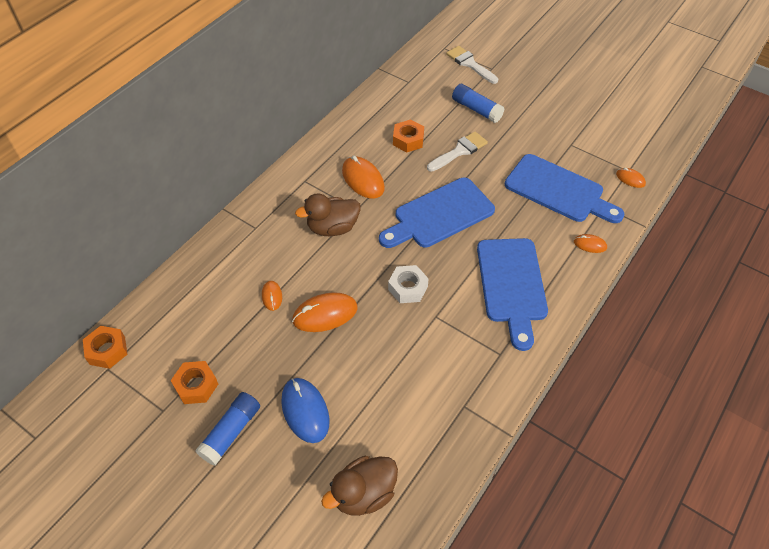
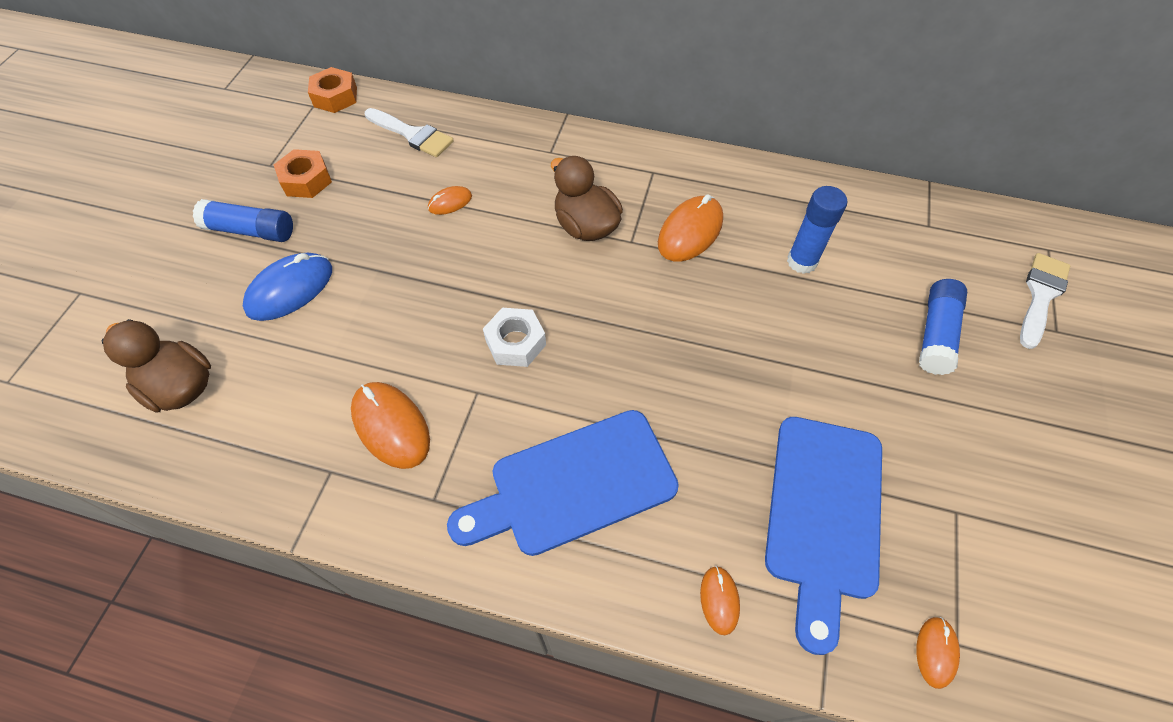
camera: 70 degrees right, 5 degrees up
(325, 314) = (439, 263): orange mouse -> orange mouse (391, 426)
(408, 140) = (802, 261): orange nut -> blue glue stick
(439, 215) = (671, 344): blue cutting board -> none
(459, 151) = (822, 335): white brush -> white brush (412, 134)

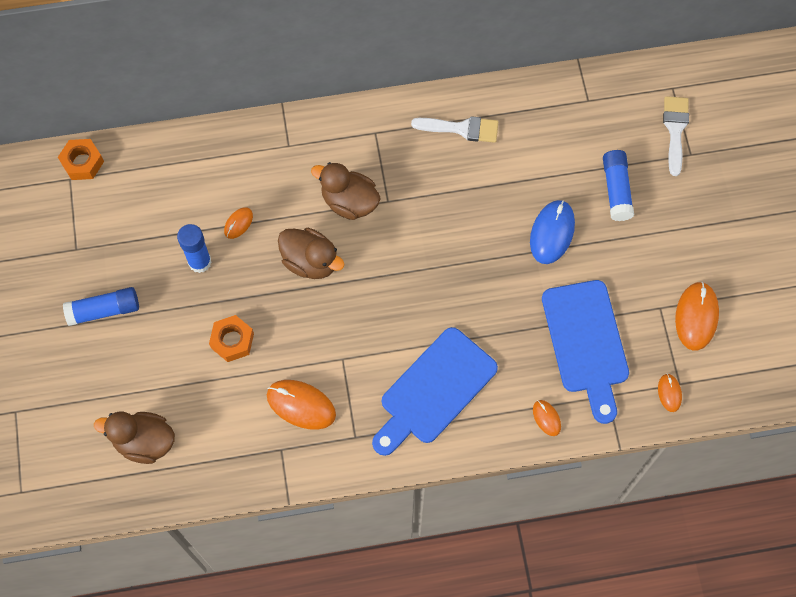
camera: 25 degrees left, 10 degrees up
(290, 289) = (168, 343): blue mouse -> blue mouse (552, 233)
(306, 180) = (115, 250): orange nut -> orange nut (232, 341)
(412, 134) = (170, 174): white brush -> white brush (461, 129)
(505, 269) = (310, 262): none -> brown duck
(515, 342) = (348, 314): white nut -> none
(690, 232) = (425, 175): orange mouse -> orange mouse (696, 317)
(802, 261) = (512, 168): blue glue stick -> blue glue stick (200, 262)

